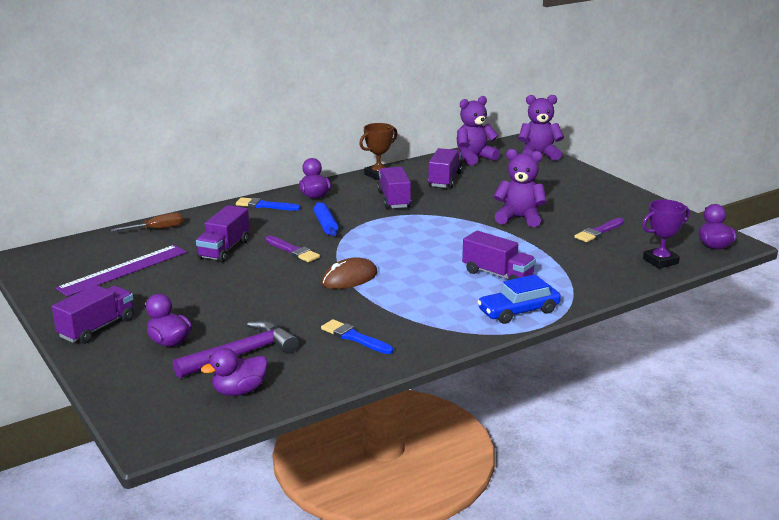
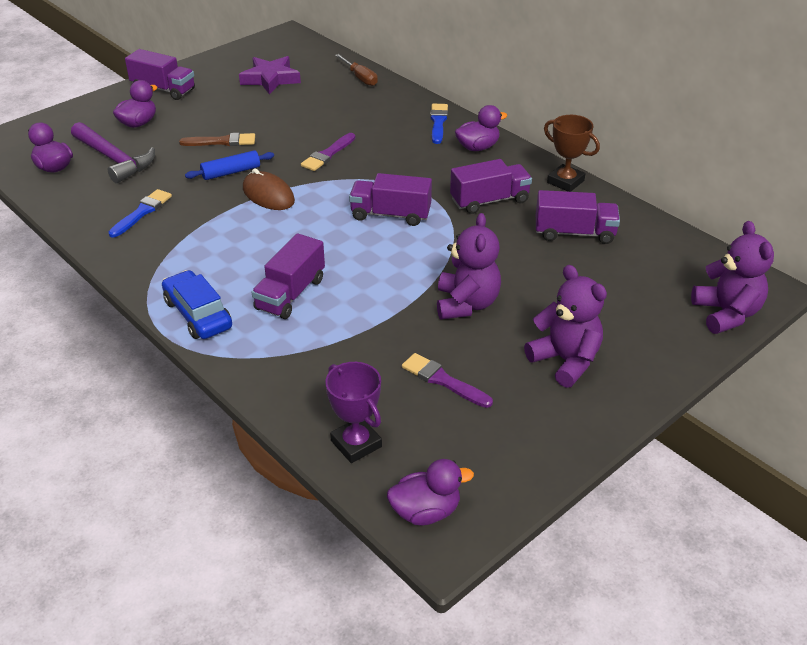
camera: 80 degrees right, 15 degrees up
(123, 270) = (270, 79): purple ruler -> purple star
(224, 249) = (323, 118): purple truck -> purple truck (390, 214)
(240, 297) = (222, 142): none -> brown brush
(326, 225) = (398, 165): blue rolling pin -> blue rolling pin (231, 172)
(474, 158) = (673, 252): purple teddy bear -> purple teddy bear (565, 361)

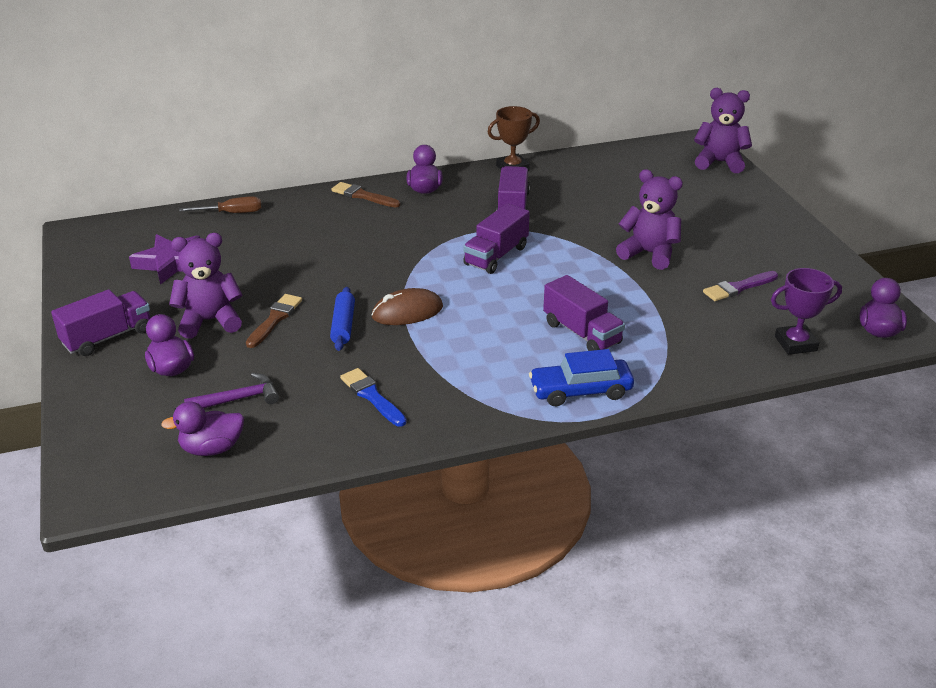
camera: 65 degrees left, 5 degrees down
(114, 159) = (238, 399): purple hammer -> purple hammer, size x0.65
(328, 154) = (363, 263): purple brush -> none
(438, 122) = (363, 196): blue brush -> brown brush
(565, 361) = (740, 233): purple teddy bear -> purple teddy bear (210, 321)
(574, 233) = (586, 185): purple truck -> none

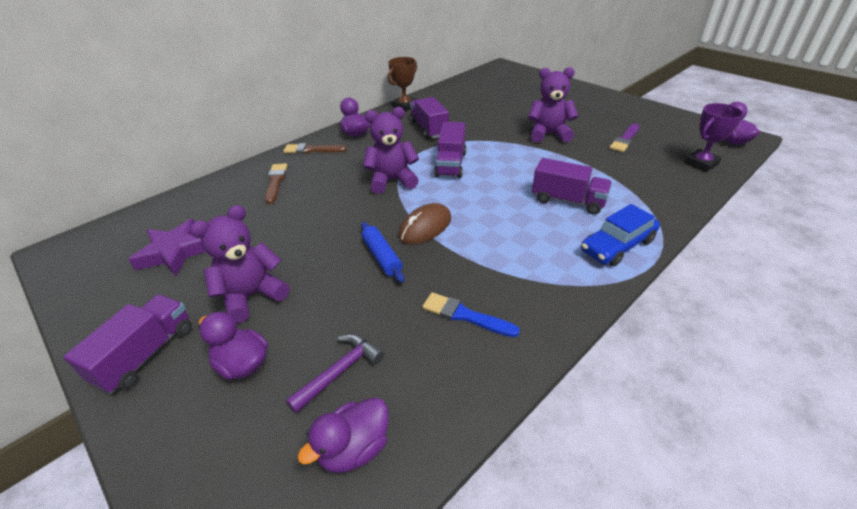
camera: 25 degrees left, 5 degrees up
(232, 213) = (208, 192): brown screwdriver -> none
(275, 319) = (315, 272): brown brush -> brown brush (276, 182)
(719, 162) = (526, 74): purple teddy bear -> purple teddy bear (392, 181)

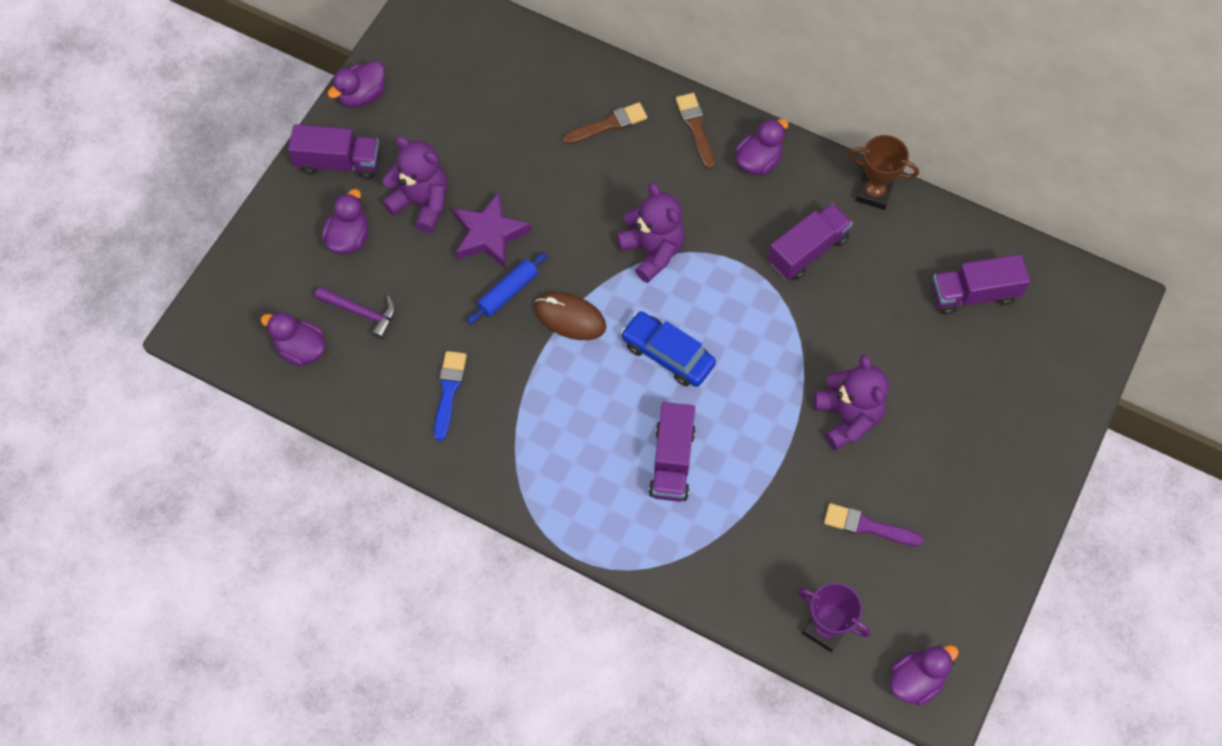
camera: 70 degrees right, 25 degrees up
(93, 318) = (362, 95): none -> purple duck
(175, 252) = (459, 102): purple star -> purple star (489, 235)
(451, 164) = (715, 307): purple truck -> purple truck (973, 294)
(617, 245) = (596, 521): blue car -> blue car (667, 354)

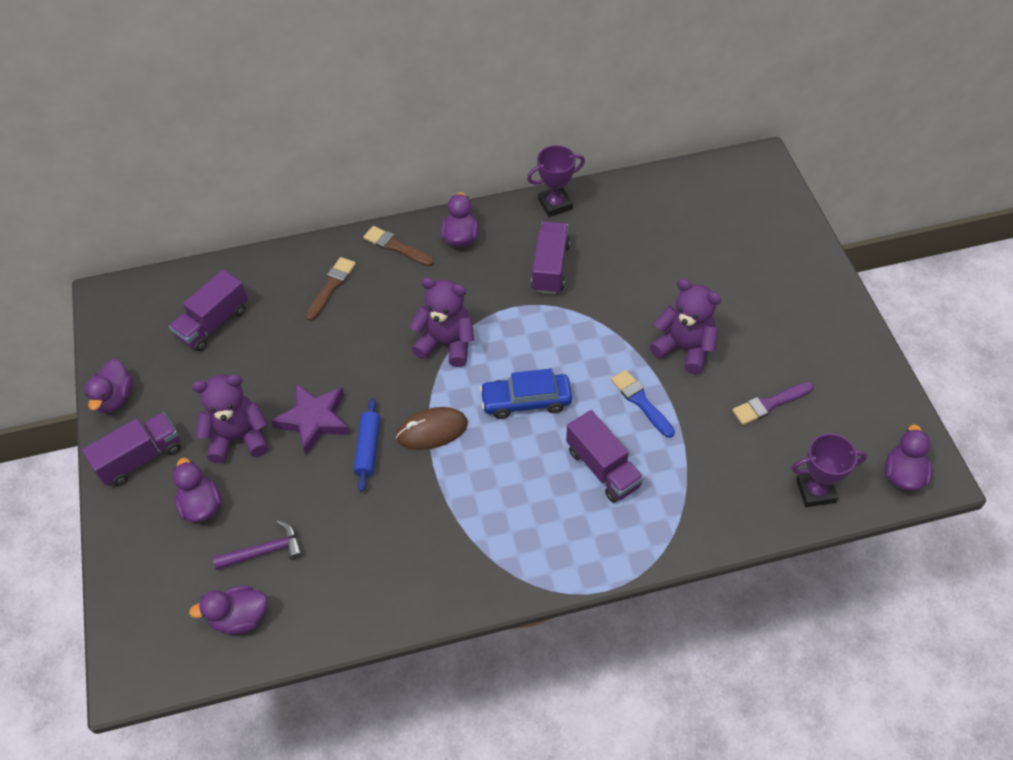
camera: 40 degrees left, 10 degrees down
(449, 391) = (392, 552): blue brush -> blue brush (641, 402)
(874, 193) = (555, 204): brown trophy -> purple trophy
(973, 294) = (679, 218): purple truck -> purple truck (213, 323)

